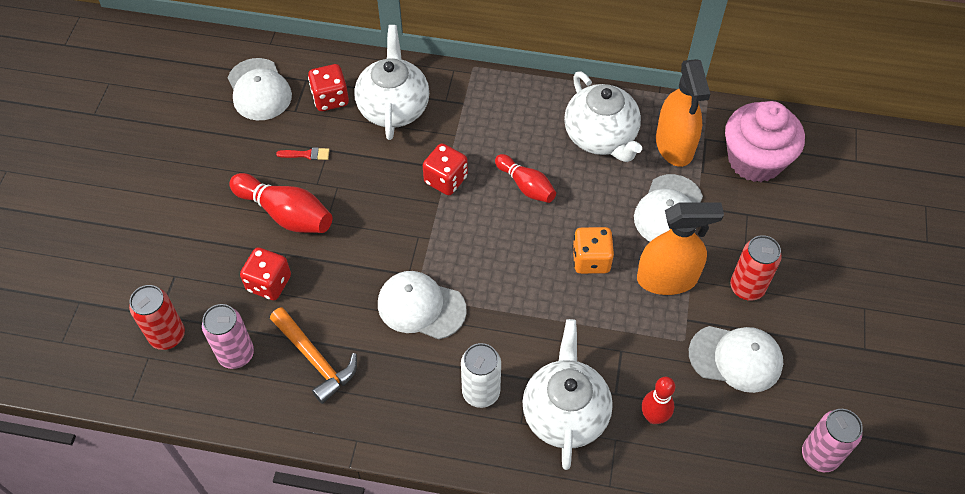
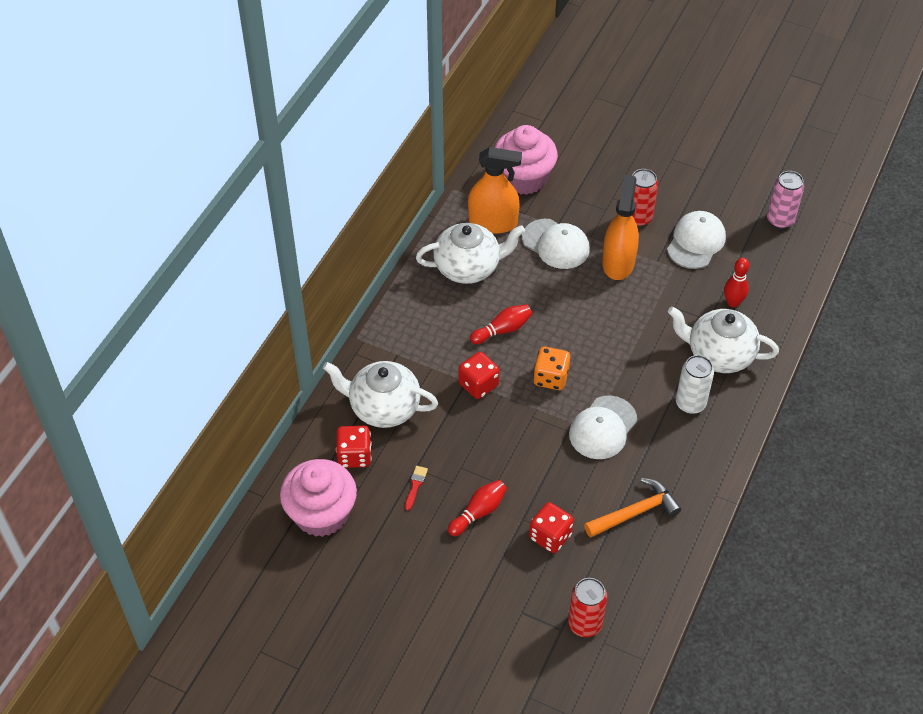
camera: 75 degrees left, 5 degrees down
(236, 354) = (616, 571): pink can -> none
(259, 90) = (321, 514): white cap -> pink cupcake
(286, 214) = (478, 512): red bowling pin -> red bowling pin, size x0.65
(591, 260) = (588, 305): orange dice -> orange dice (551, 378)

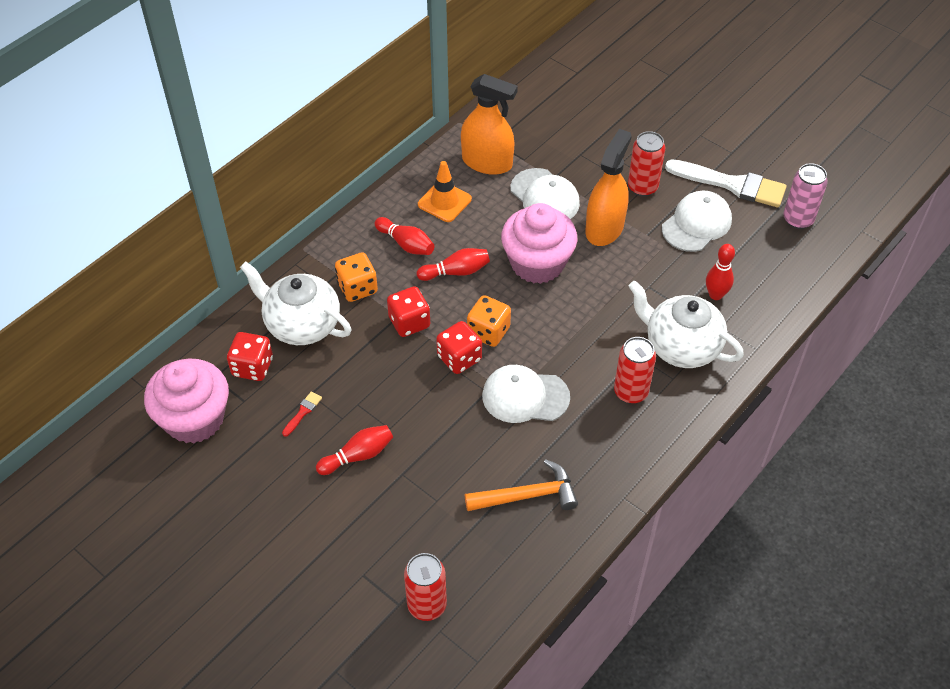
camera: 15 degrees right, 0 degrees up
(420, 363) = (357, 288): none -> orange dice
(448, 314) = (406, 244): none -> red bowling pin
(468, 267) = (444, 202): white teapot -> orange traffic cone
(524, 178) = (536, 125): pink cupcake -> pink cupcake (537, 263)
(550, 536) = (425, 499): red dice -> red dice (459, 358)
(603, 428) = (525, 396): white cap -> white cap turned 45 degrees clockwise
(690, 403) = (630, 392): white can -> red can
(714, 199) = (732, 184): none -> white brush

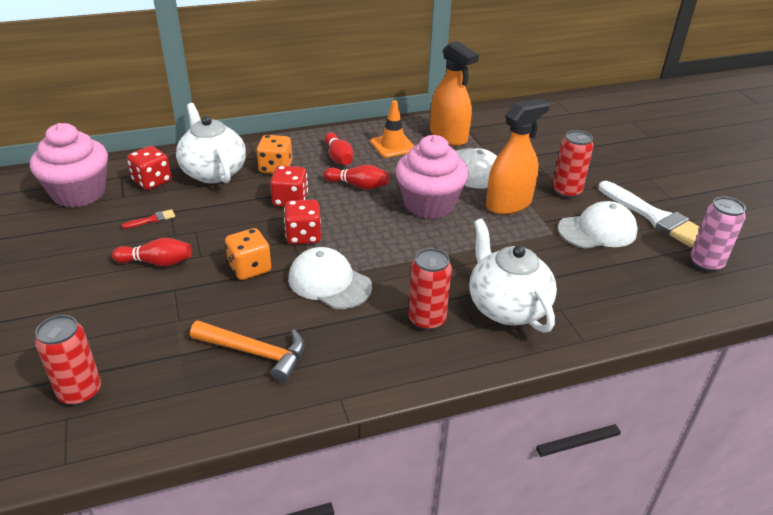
camera: 30 degrees right, 15 degrees down
(488, 332) = (344, 229): orange dice -> orange dice (250, 268)
(715, 295) = (575, 284): red bowling pin -> none

